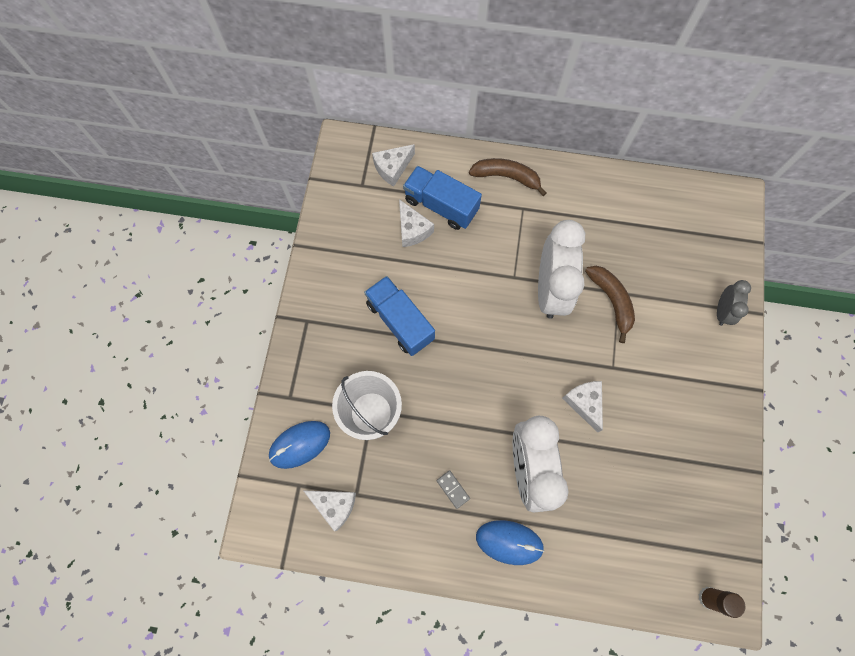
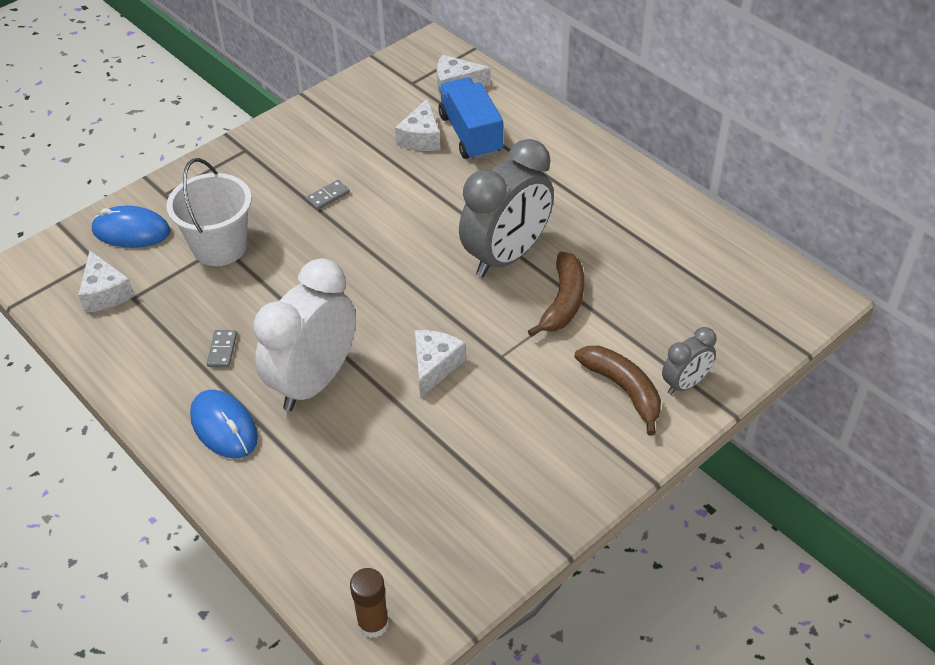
camera: 40 degrees right, 25 degrees down
(400, 321) = (328, 196): blue truck -> grey domino
(506, 177) = (563, 147): brown banana -> brown banana (623, 389)
(550, 290) = (506, 256): white clock -> grey clock

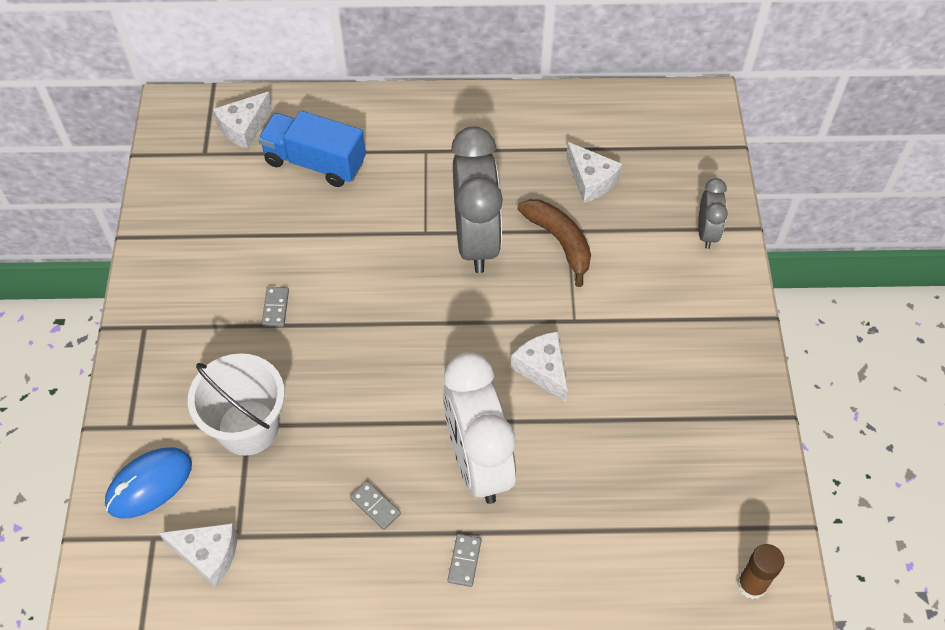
camera: 50 degrees left, 10 degrees up
(224, 427) = (464, 561): blue mouse -> grey domino
(421, 137) = (280, 196): white cheese -> white cheese (591, 180)
(623, 389) = (678, 271): brown banana -> none

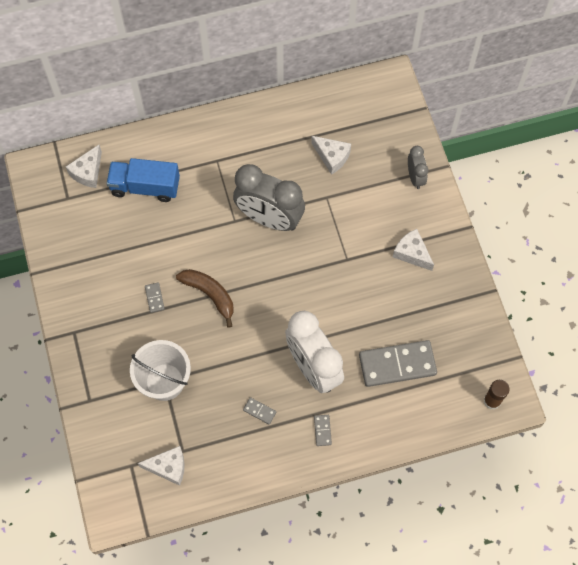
camera: 15 degrees left, 10 degrees up
(149, 484) = (116, 433): blue mouse -> none
(476, 240) = (269, 218): grey clock -> grey clock turned 135 degrees clockwise
(542, 369) = (336, 297): white cheese -> white cheese (412, 253)
(559, 242) = (323, 206): brown banana -> brown banana (210, 294)
(611, 489) = (397, 364): none -> grey domino

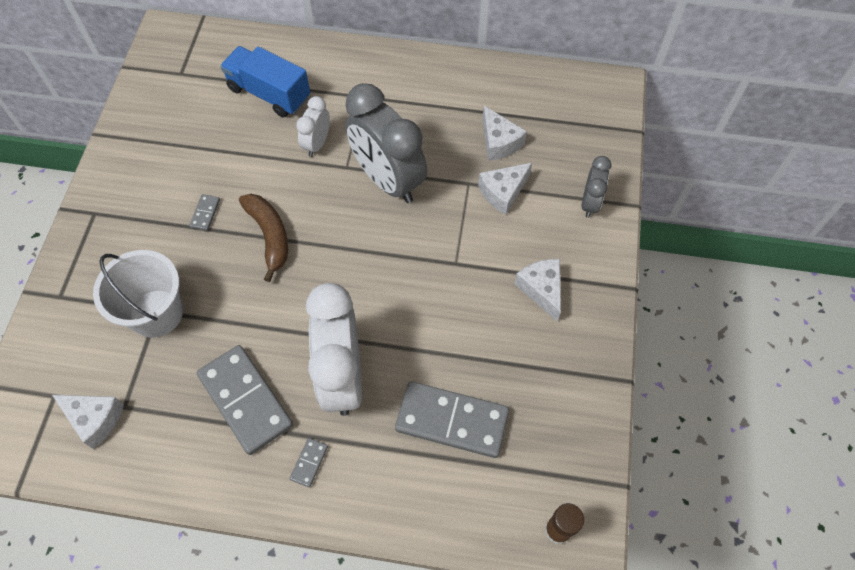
camera: 25 degrees right, 5 degrees down
(88, 172) = (218, 56): white cheese -> white cheese (503, 192)
(203, 212) = (317, 144): none -> white clock
(259, 411) = (245, 400): grey domino -> grey domino, size x2.40

